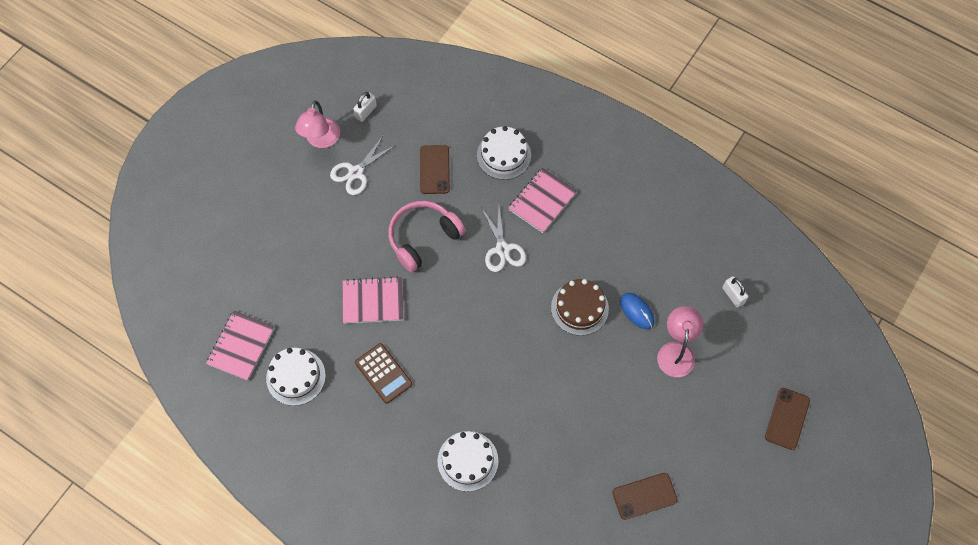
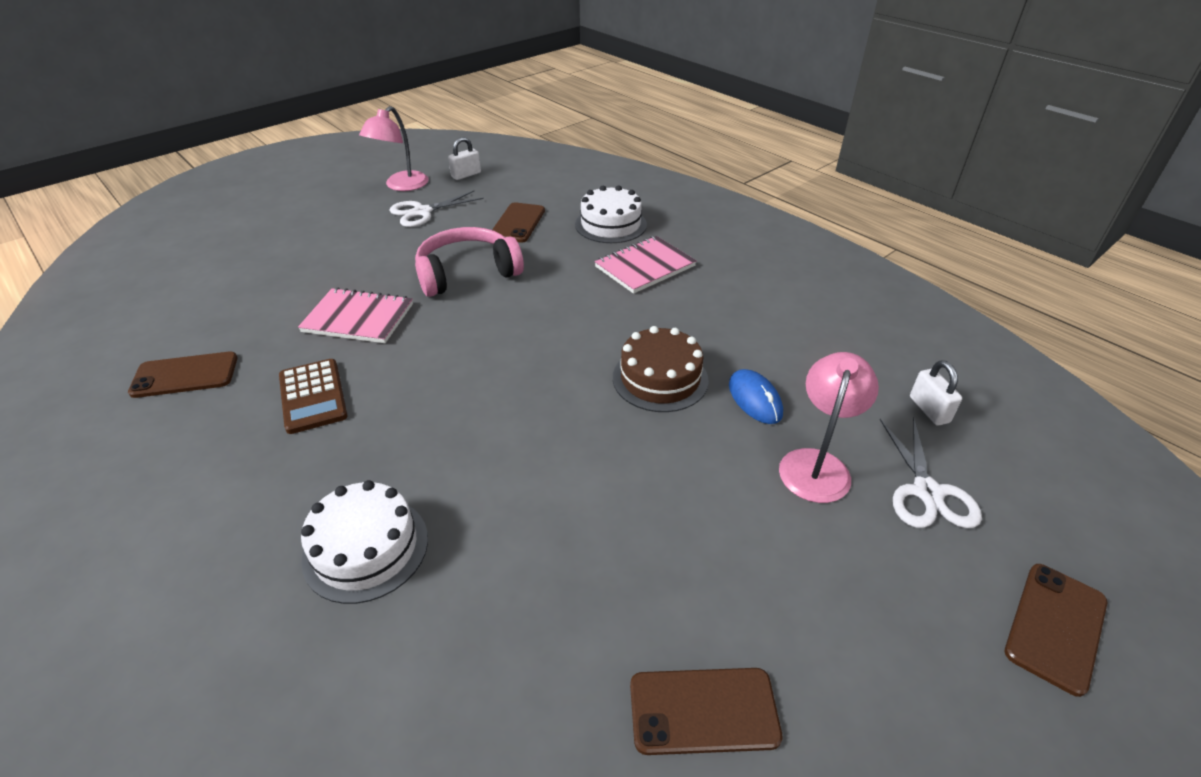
camera: 15 degrees right, 25 degrees down
(241, 346) = (146, 329): pink notebook -> none
(296, 377) = (185, 375): white cake -> brown phone
(502, 249) = (569, 300): white scissors -> white scissors (927, 492)

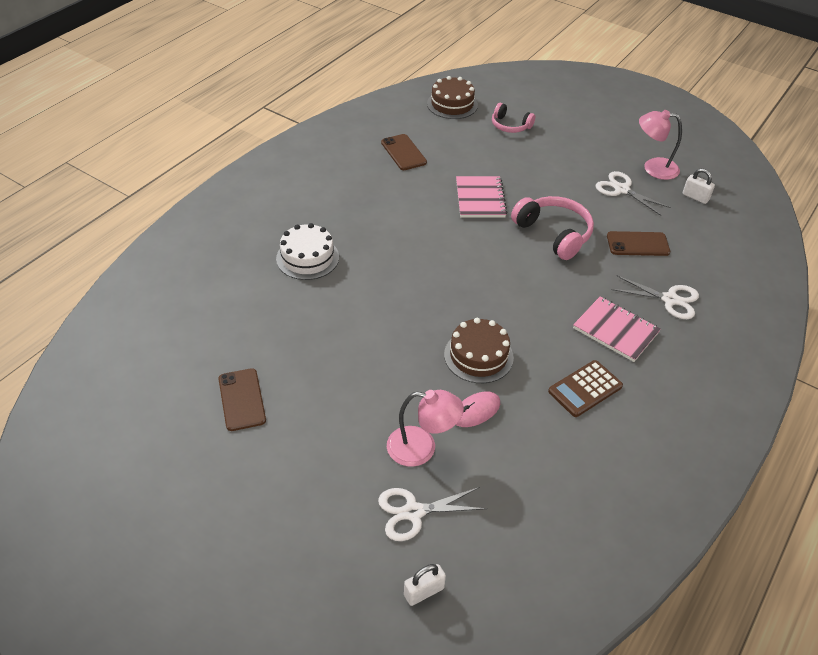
camera: 75 degrees right, 5 degrees up
(119, 303) = (452, 104): none -> brown cake
(227, 262) = (510, 126): none -> pink headphones
(313, 396) = (404, 204): brown calculator -> brown calculator (585, 389)
(610, 224) = (670, 299): white cake -> white scissors
(755, 399) = (476, 411): blue mouse -> pink mouse
(929, 410) = (503, 523): white padlock -> white padlock (423, 591)
(1056, 626) = (318, 571): brown phone -> none

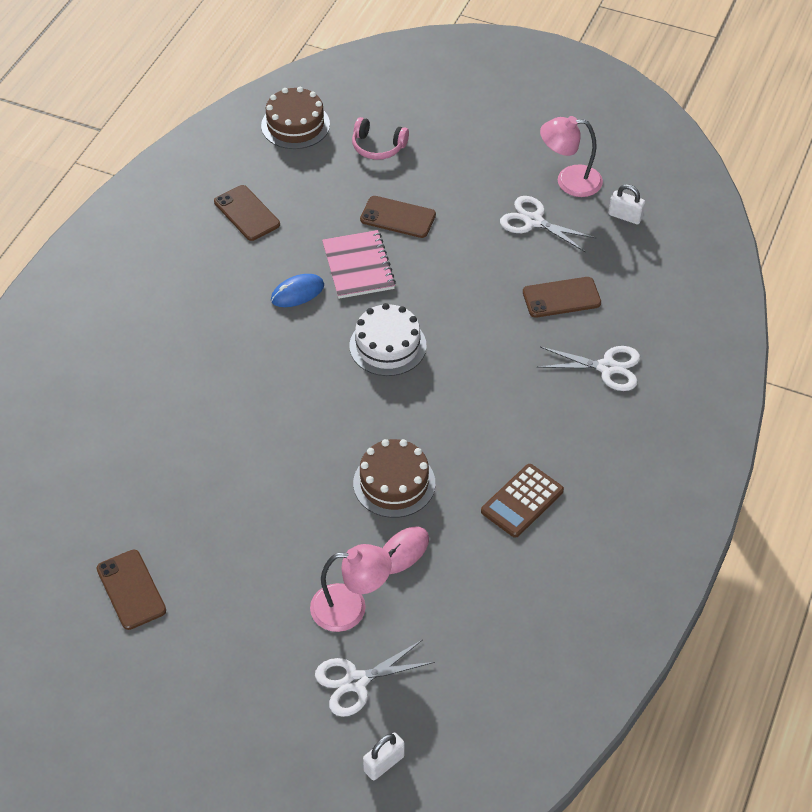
camera: 10 degrees left, 5 degrees up
(307, 258) = (160, 390): white cake -> white cake (387, 345)
(429, 209) = (297, 293): none -> blue mouse
(517, 171) = (398, 217): none -> brown phone
(554, 233) = (458, 301): pink headphones -> none
(615, 330) = (548, 420): pink notebook -> none

